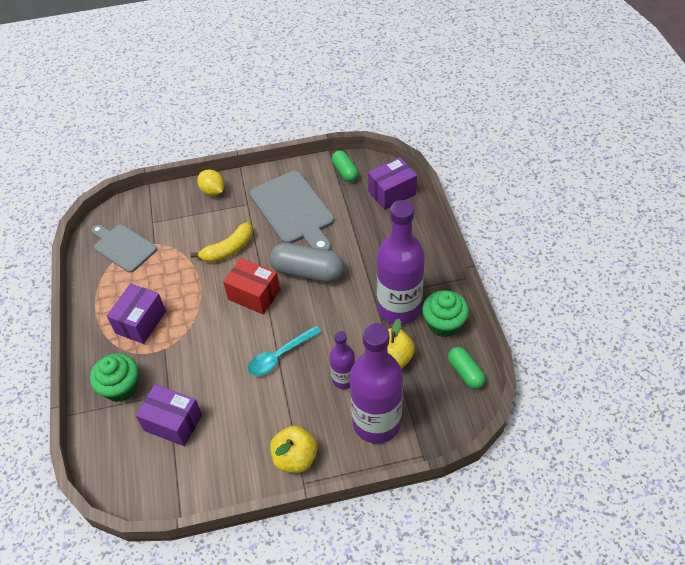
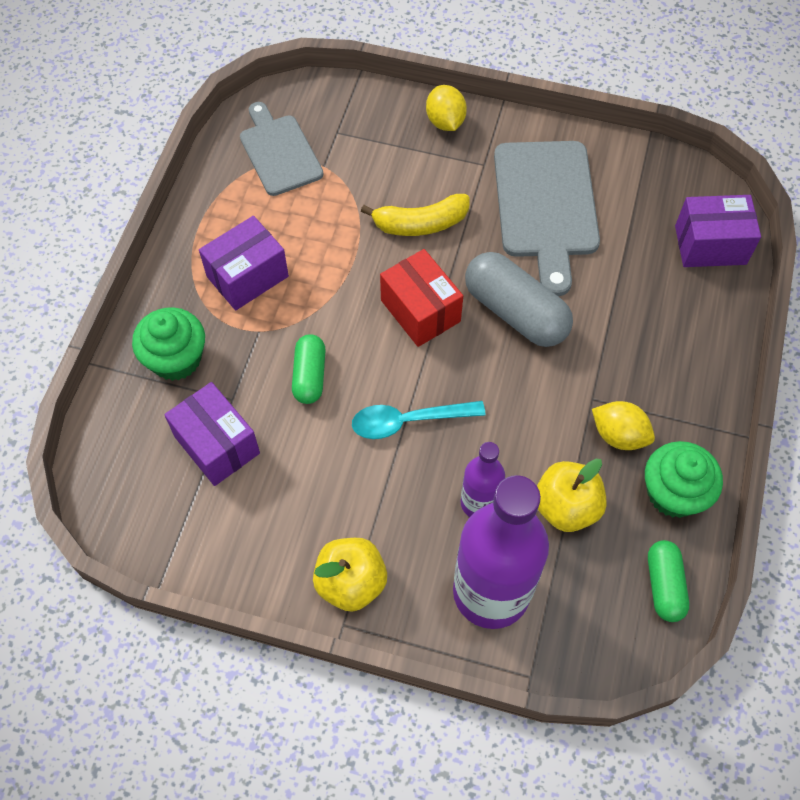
camera: 25 degrees right, 10 degrees up
(345, 172) = (656, 178): green capsule -> green capsule (309, 376)
(399, 308) = (619, 435): purple bottle -> yellow lemon

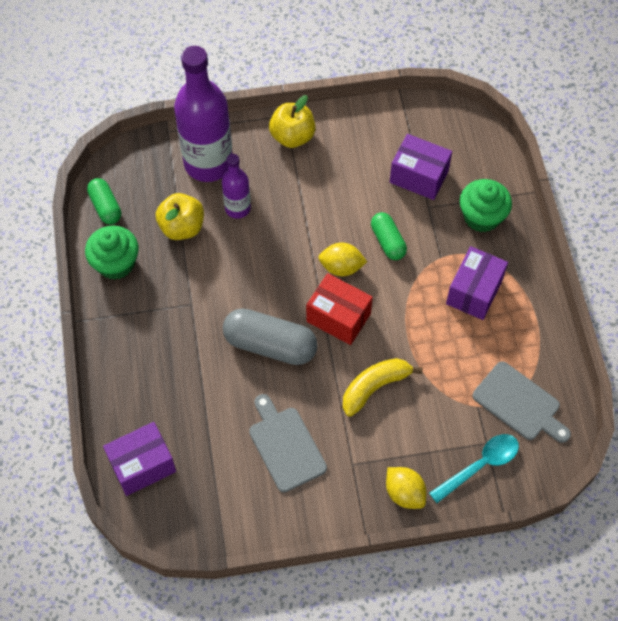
camera: 155 degrees right, 0 degrees up
(408, 421) = (307, 239): turquoise spoon -> turquoise spoon (480, 465)
(546, 206) = (285, 445): grey cutting board -> grey cutting board, size x0.65
(619, 435) = (164, 286): yellow lemon -> yellow lemon (341, 267)

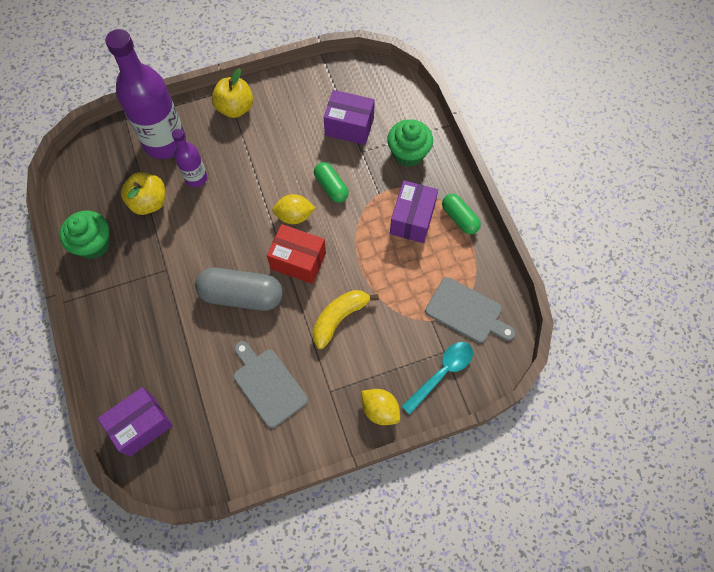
camera: 10 degrees left, 5 degrees up
(105, 207) = (78, 194): green capsule -> green capsule (459, 218)

